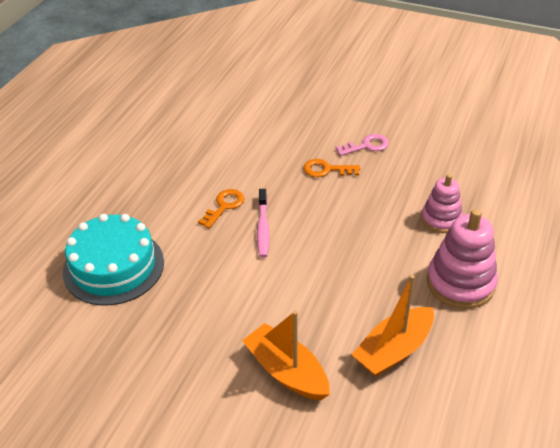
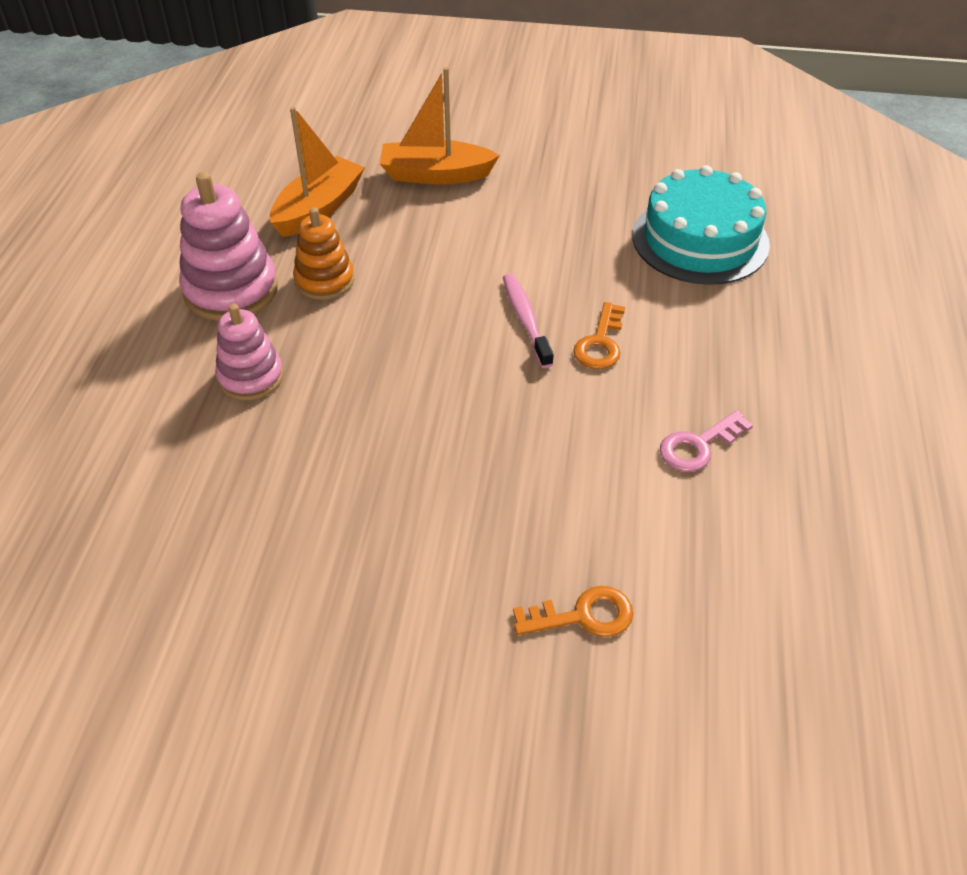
camera: 165 degrees right, 5 degrees up
(286, 371) = (435, 175): orange boat -> orange boat turned 150 degrees clockwise
(326, 170) = (456, 438): orange key -> orange key (583, 615)
(367, 146) = (389, 508): pink key -> pink key (698, 446)
(392, 279) = (324, 280): none -> orange stacking toy

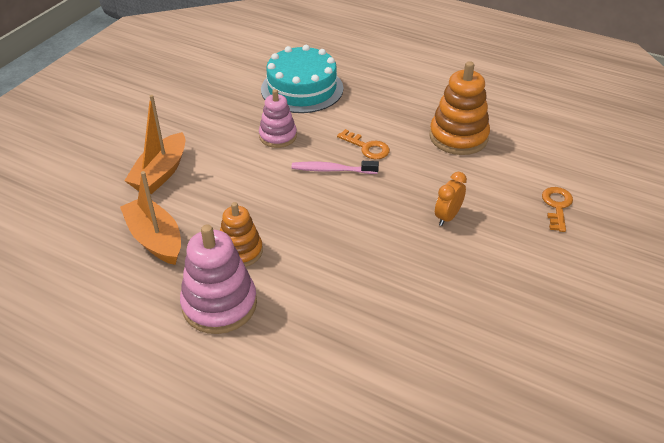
camera: 70 degrees left, 5 degrees down
(251, 377) = (321, 308): pink stacking toy -> pink stacking toy (278, 136)
(483, 470) = (447, 217): none -> orange clock
(698, 446) = (458, 137): pink key -> orange stacking toy

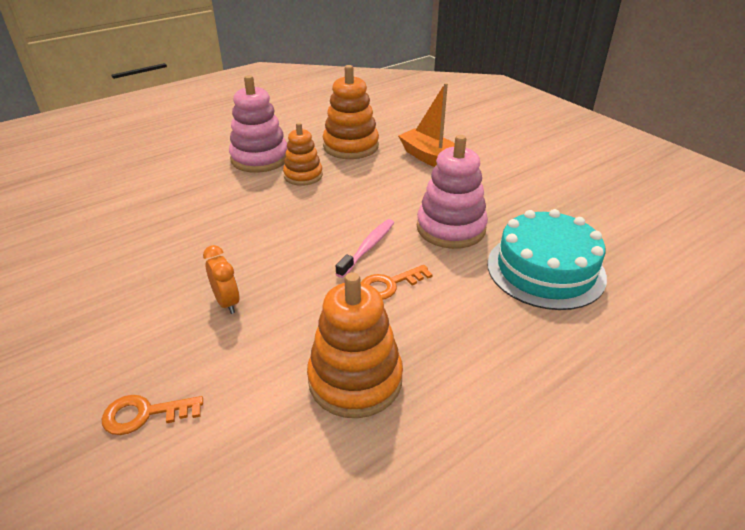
camera: 115 degrees right, 5 degrees down
(155, 239) = (351, 146): orange boat -> orange stacking toy
(278, 136) = (451, 228): pink stacking toy -> pink stacking toy, size x1.56
(557, 206) = (144, 414): orange key -> orange key turned 135 degrees clockwise

